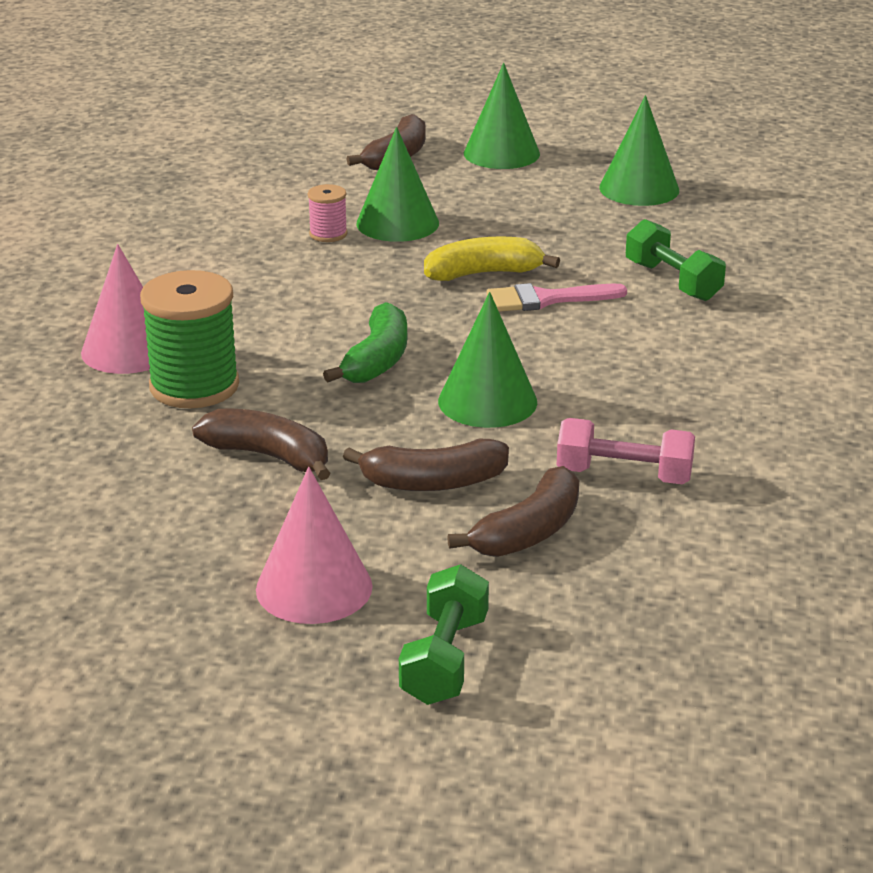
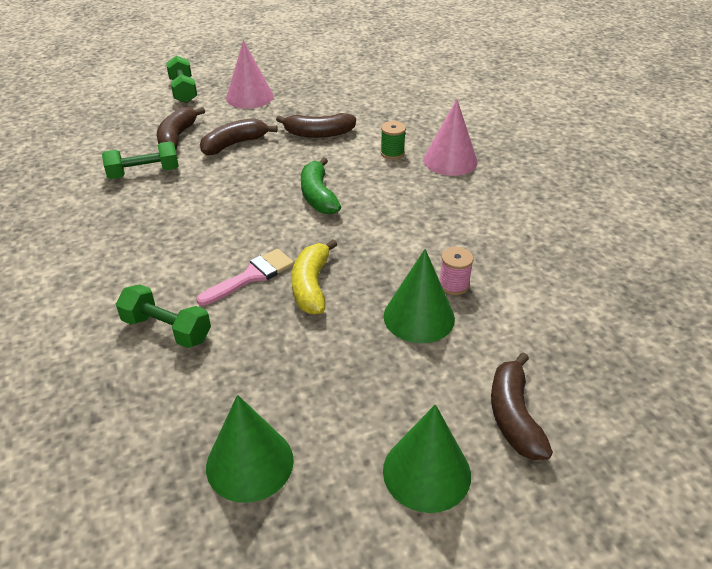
camera: 150 degrees right, 10 degrees up
(194, 386) = (392, 153): green spool -> green spool, size x0.50
(484, 273) = (311, 286): yellow banana -> yellow banana turned 135 degrees clockwise
(487, 401) = (238, 190): green cone -> none
(624, 475) = (144, 173): pink dumbbell -> green dumbbell

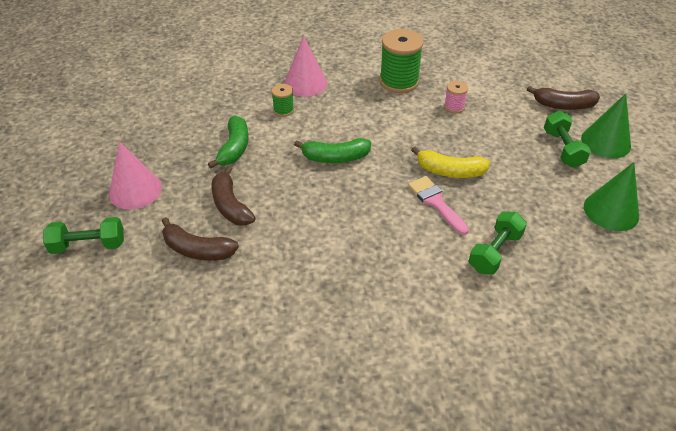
camera: 80 degrees left, 5 degrees up
(144, 173) = (262, 275): green dumbbell -> green dumbbell (562, 149)
(318, 134) = (234, 148): brown banana -> green banana
(419, 317) = (484, 126): green cone -> none
(491, 231) = (399, 81): none -> green spool

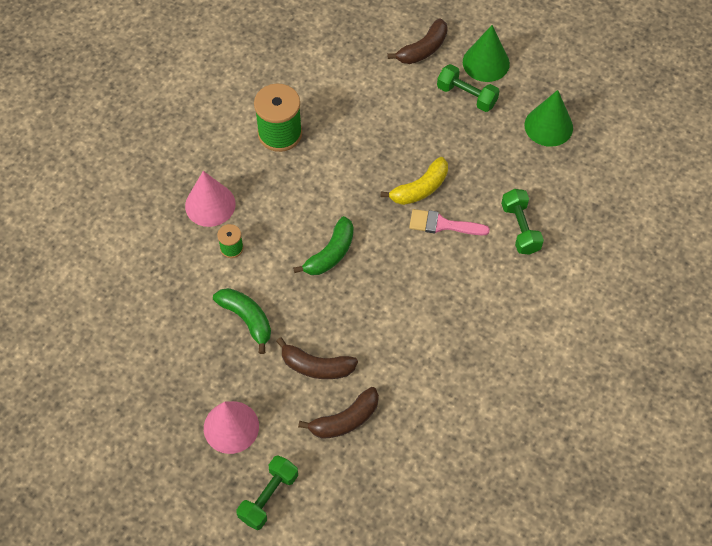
camera: 50 degrees left, 15 degrees up
(454, 107) = (352, 123): pink spool -> none

